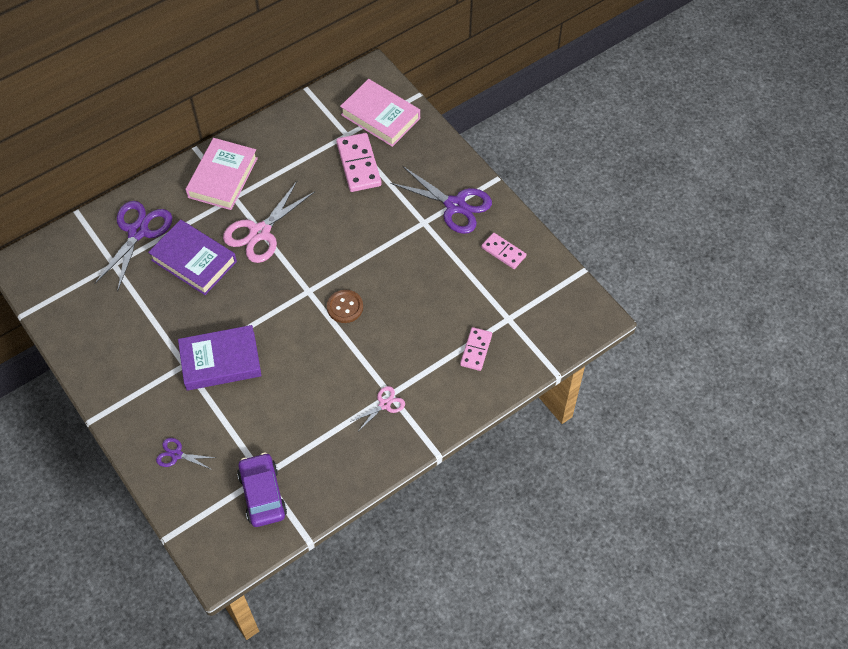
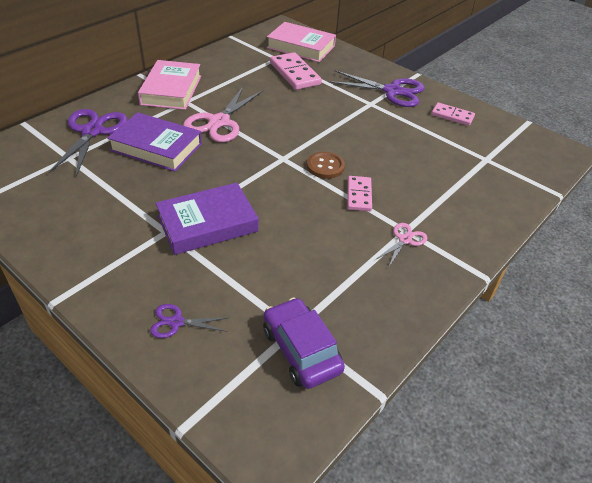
camera: 15 degrees left, 15 degrees down
(476, 350) = (471, 185): pink domino -> pink domino (359, 195)

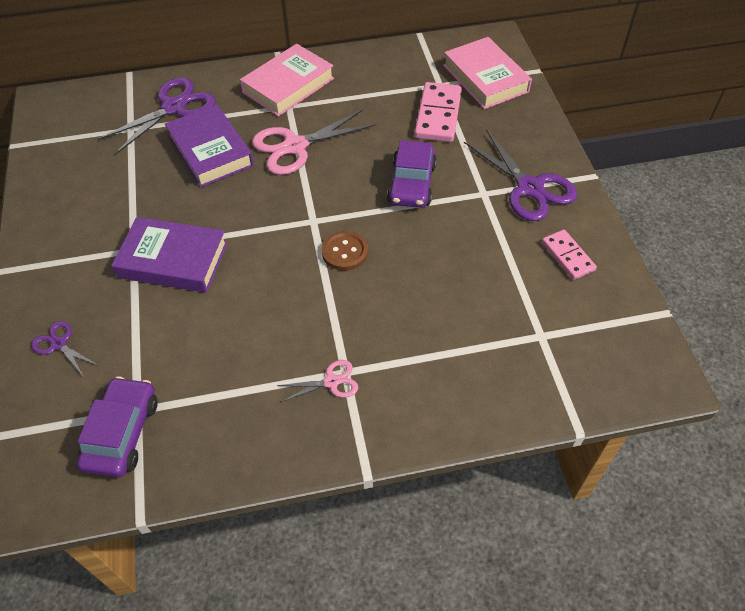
camera: 40 degrees right, 10 degrees up
(322, 114) = (411, 184): none -> purple car
(359, 195) = (342, 304): pink domino -> none

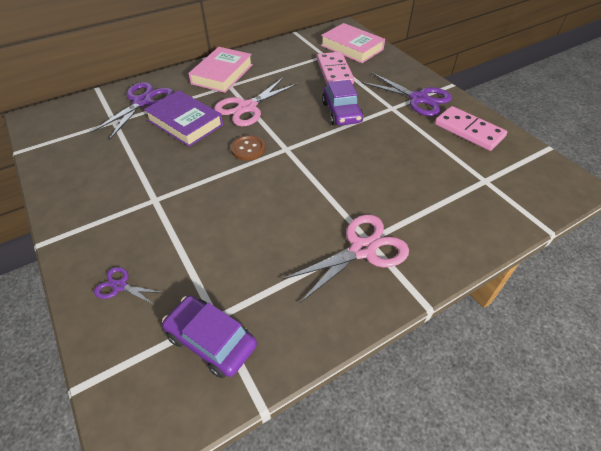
camera: 20 degrees left, 5 degrees down
(122, 433) = (211, 340): purple car -> purple car turned 45 degrees counterclockwise
(173, 260) = (191, 199): purple book -> none
(331, 382) = (362, 250): pink scissors -> pink scissors, size x1.98
(344, 252) = (320, 162): brown button -> brown button (248, 149)
(568, 256) = (468, 131): pink domino -> pink domino, size x1.61

